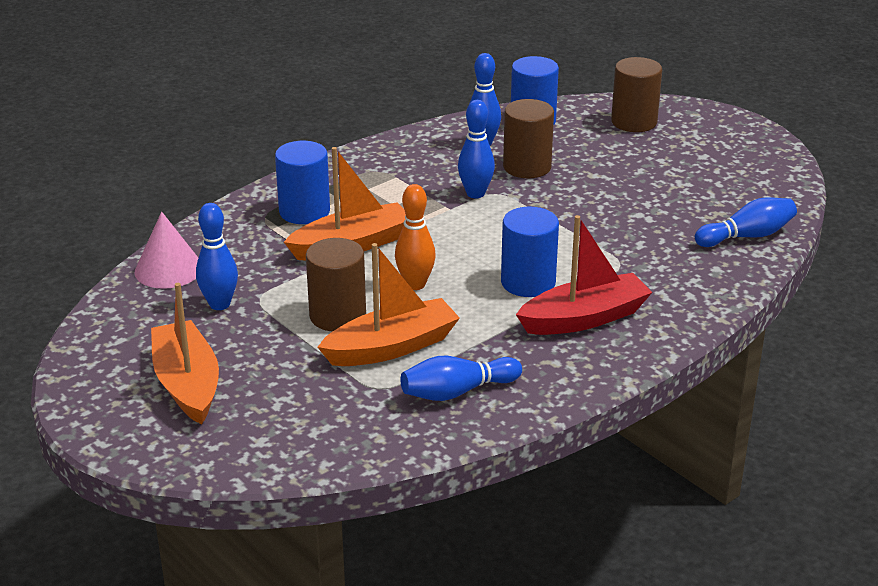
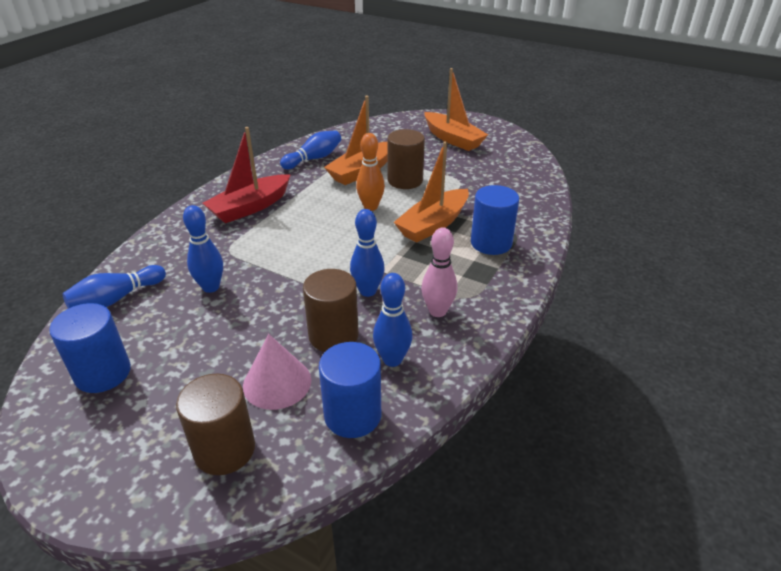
camera: 160 degrees right, 5 degrees up
(168, 269) = (532, 186): pink cone -> pink cone (277, 382)
(219, 304) = (478, 174): blue bowling pin -> blue bowling pin (211, 287)
(418, 166) = (437, 311): none -> pink bowling pin
(528, 282) = (294, 223): blue cylinder -> blue cylinder (103, 373)

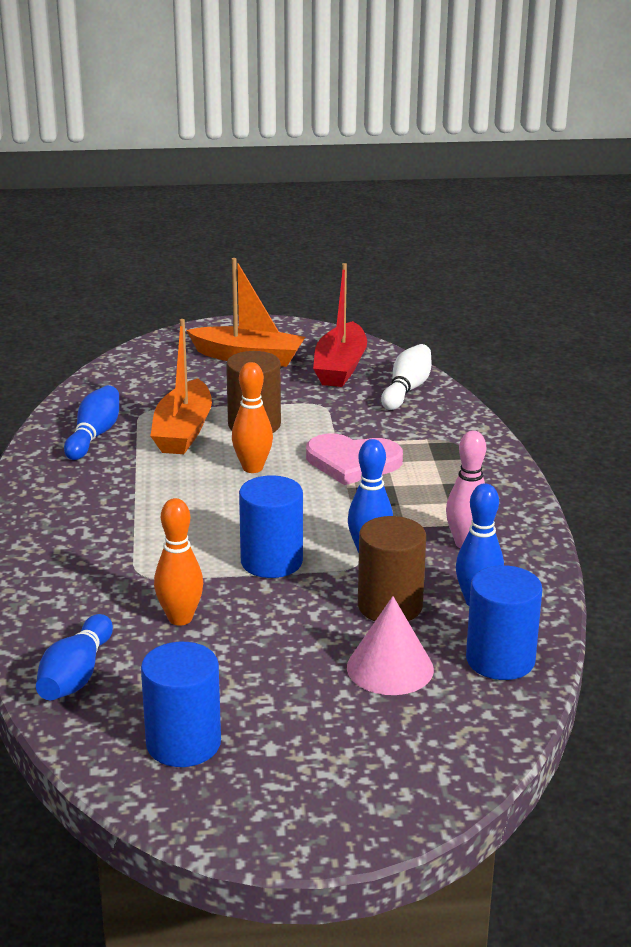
camera: 35 degrees left, 10 degrees down
(211, 287) = (180, 618): blue bowling pin -> orange bowling pin
(224, 450) = (418, 739): brown cylinder -> none
(250, 207) = (94, 520): red boat -> red boat (340, 367)
(433, 224) = (352, 462): orange boat -> pink heart
(491, 243) = (439, 460): blue cylinder -> blue cylinder (271, 562)
(526, 188) = (407, 389): none -> white bowling pin

